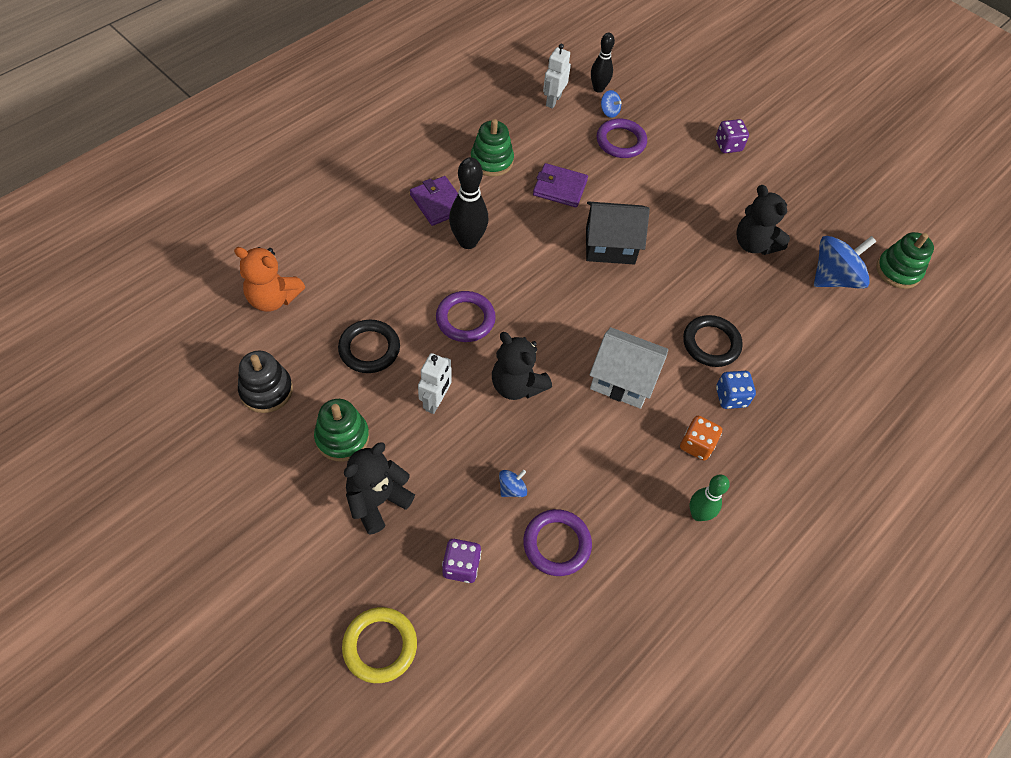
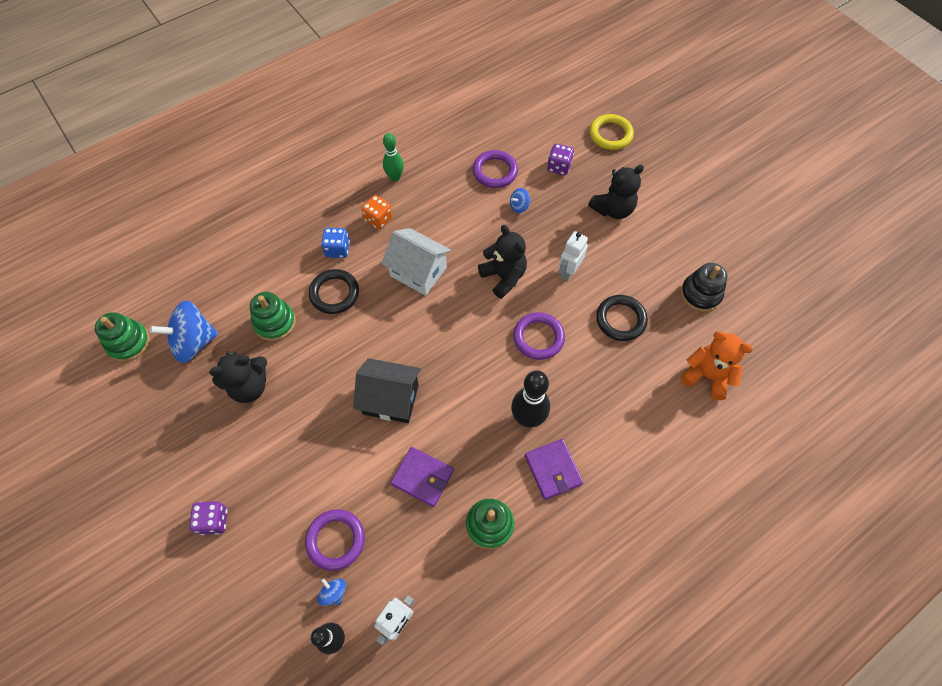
camera: 165 degrees left, 5 degrees up
(342, 437) = (639, 253): green stacking toy -> green stacking toy (275, 323)
(754, 244) = (249, 386): black teddy bear -> black teddy bear turned 90 degrees clockwise

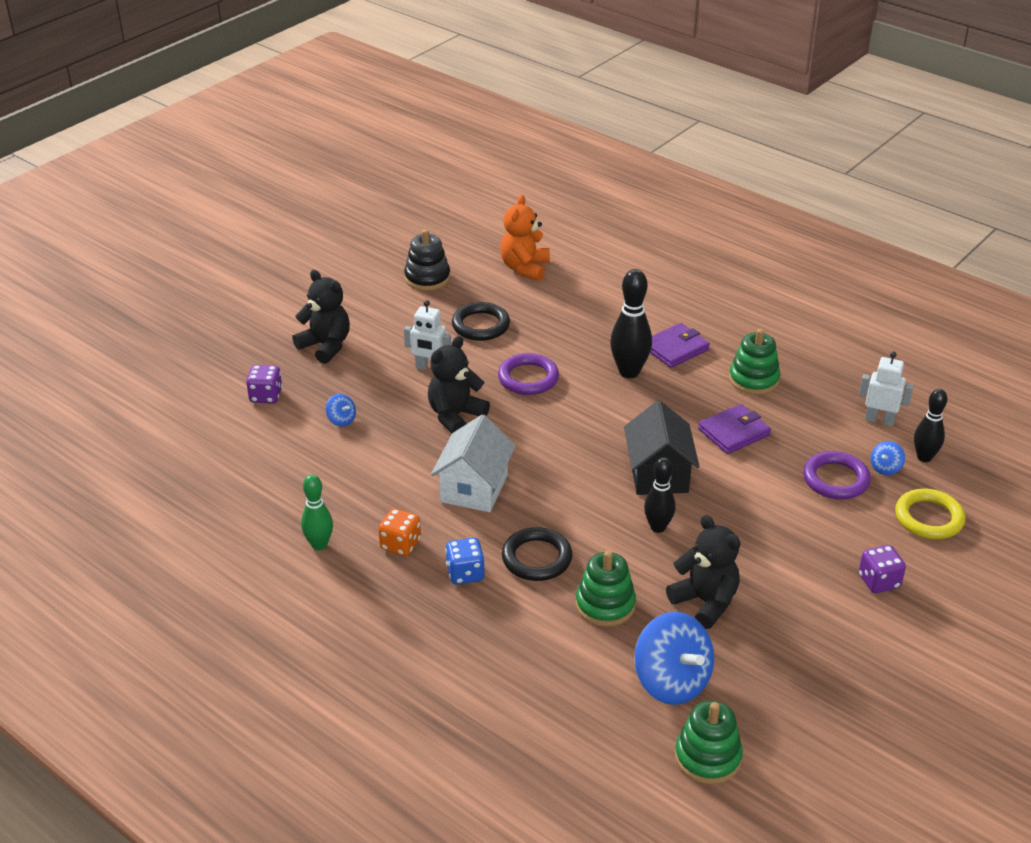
camera: 105 degrees left, 25 degrees down
(334, 379) = (658, 527): none -> black bowling pin
(422, 477) = (733, 432): purple wallet -> purple wallet turned 45 degrees clockwise
(495, 171) = (286, 450): purple ring -> none
(610, 134) = (200, 360): yellow ring -> yellow ring (929, 518)

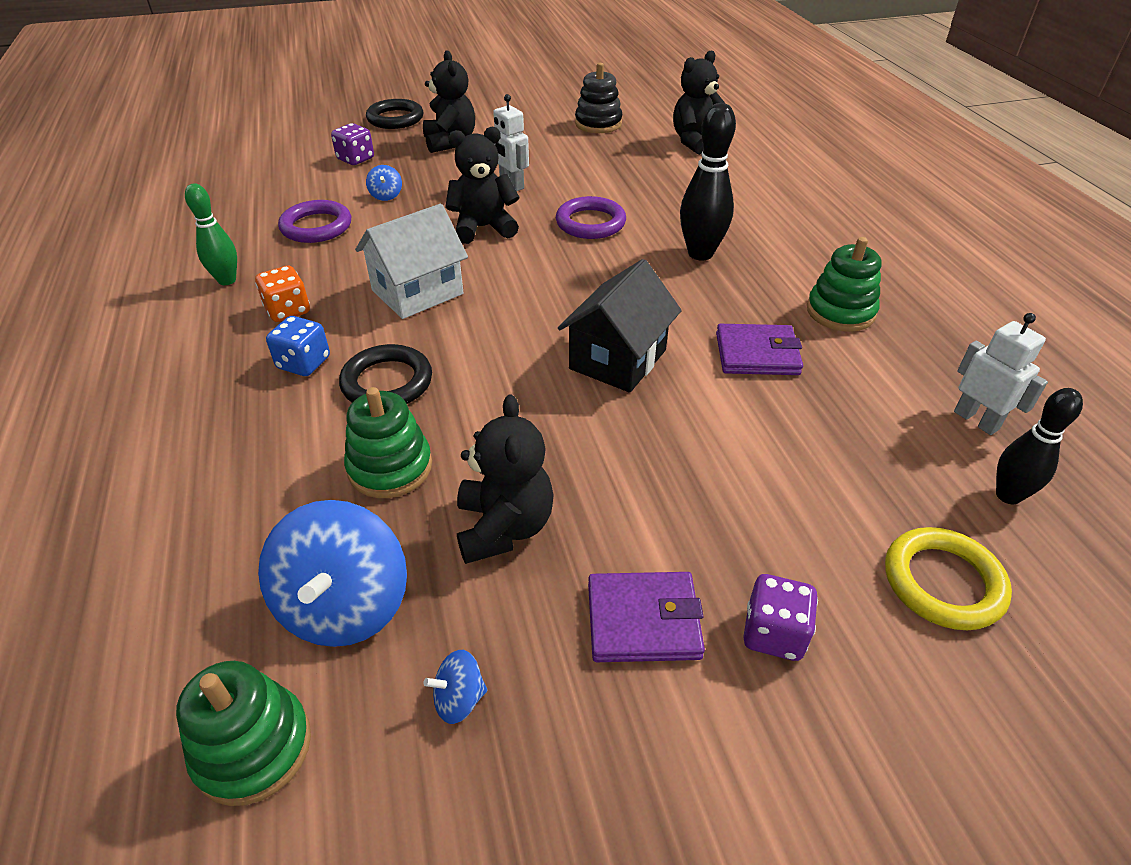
camera: 35 degrees right, 5 degrees up
(480, 325) = (600, 169): black ring -> black ring (395, 119)
(525, 268) = (696, 142): orange teddy bear -> black teddy bear
(658, 527) = (551, 413): black bowling pin -> none
(675, 348) = (777, 251): purple wallet -> purple wallet (643, 620)
(835, 479) = (841, 463): purple ring -> purple ring (316, 226)
(885, 468) = (931, 482): blue spinning top -> blue spinning top (459, 699)

